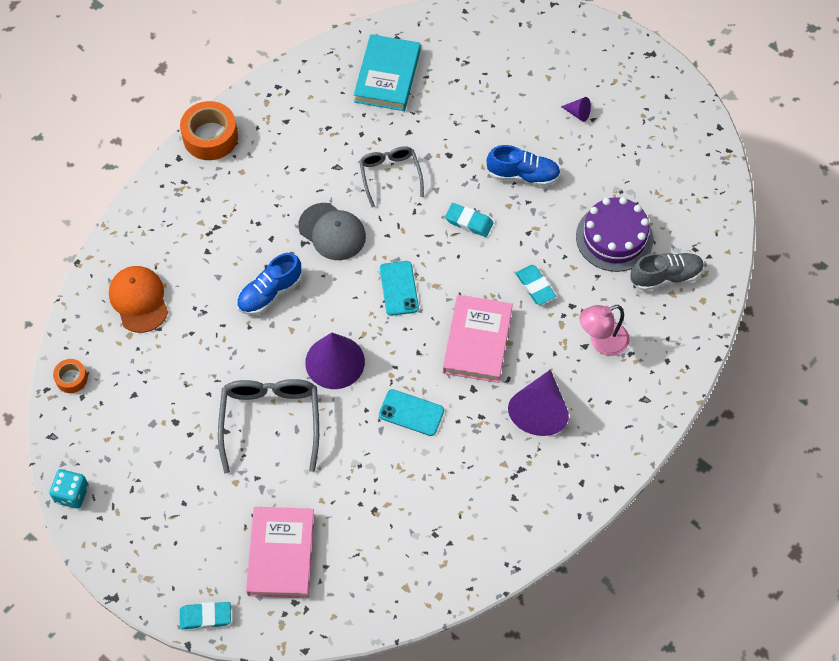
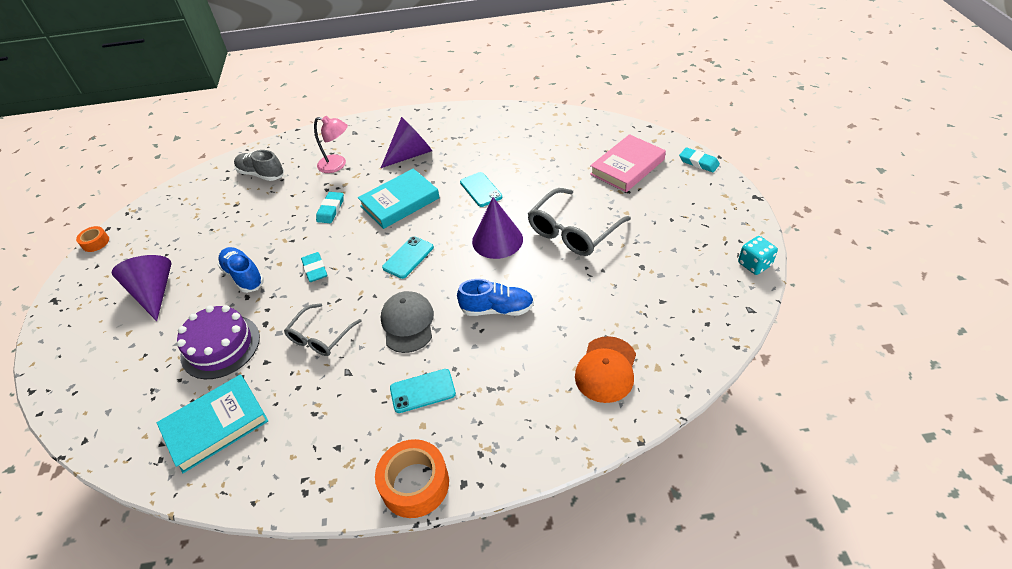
camera: 135 degrees left, 15 degrees down
(71, 378) = (708, 342): orange tape -> orange tape (95, 242)
(265, 192) = (422, 391): none -> turquoise phone
(477, 341) = (400, 202): pink book -> turquoise book
(578, 113) = (154, 292): purple cone -> purple cone, size x2.23
(614, 237) = (253, 208): purple cake -> purple cake (220, 346)

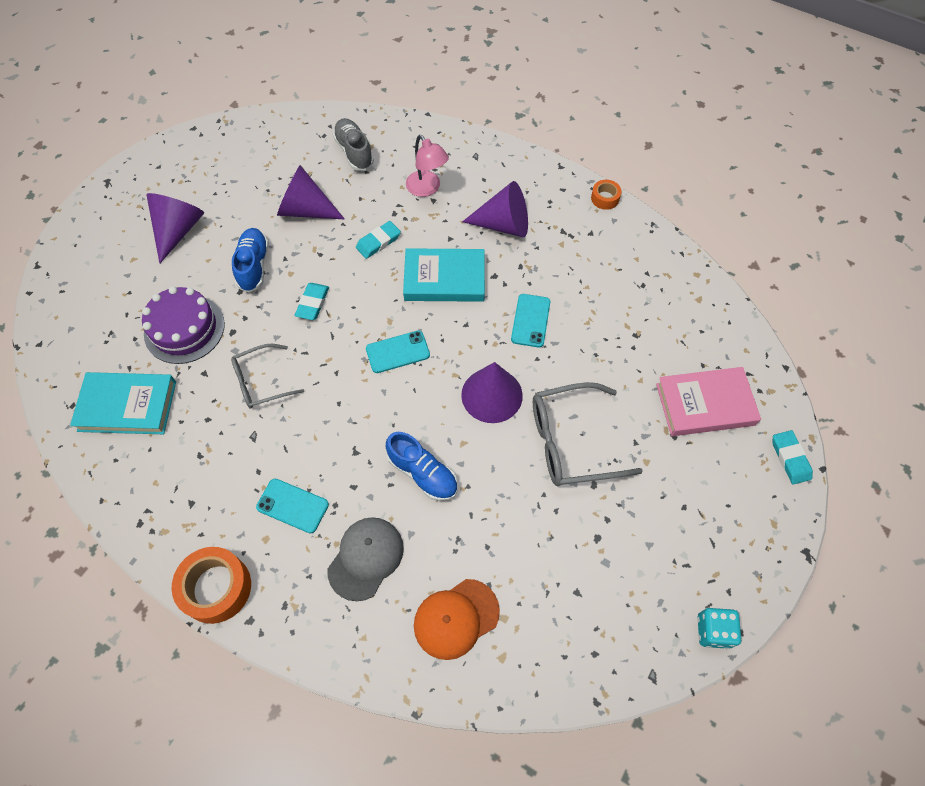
camera: 35 degrees right, 15 degrees up
(95, 242) = (174, 138): orange tape -> orange tape (605, 198)
(255, 223) = (305, 210): none -> purple cone
(408, 323) = (338, 425): grey cap -> grey cap (366, 558)

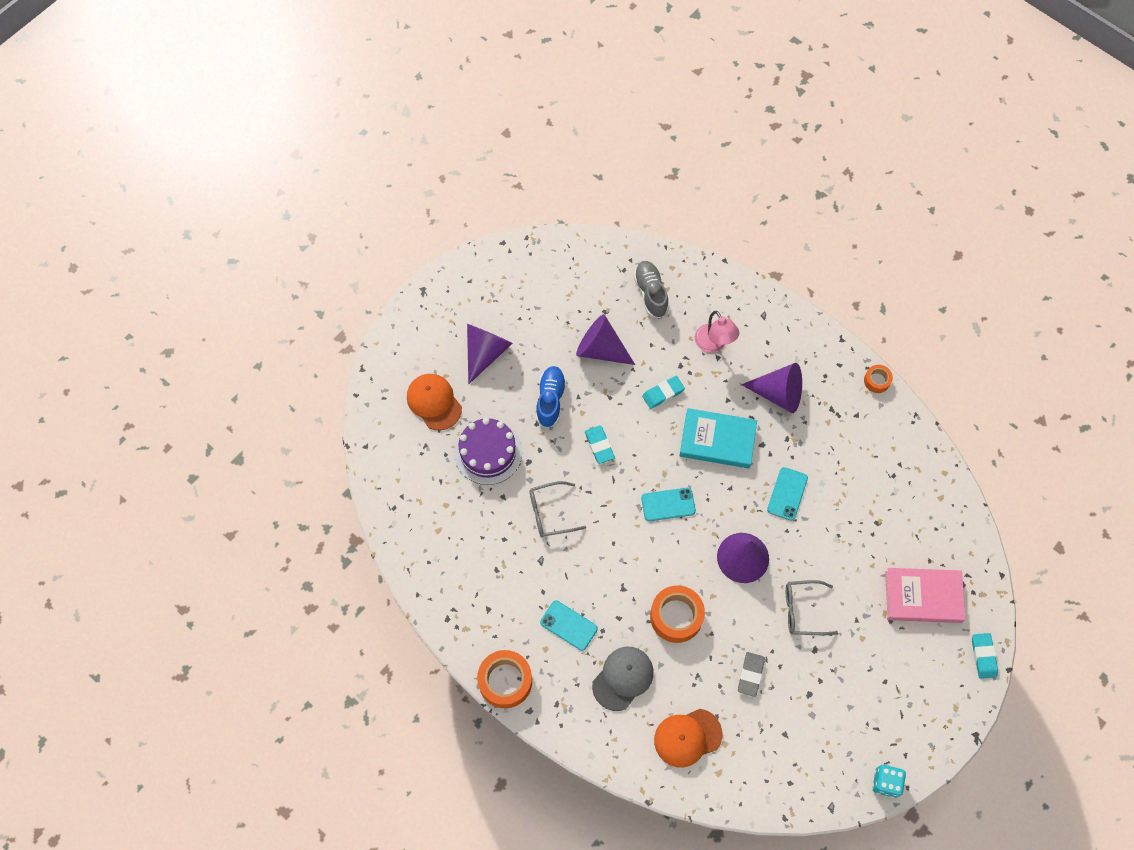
camera: 10 degrees right, 5 degrees up
(120, 287) = (434, 402): none -> orange cap
(127, 406) = (439, 516): turquoise book -> none
(312, 303) = (599, 445): turquoise eraser -> turquoise eraser turned 45 degrees counterclockwise
(423, 473) = (676, 616): blue shoe -> orange tape
(522, 527) = (750, 675): none -> grey eraser
(571, 442) = (803, 610): grey glasses -> grey glasses, size x0.64

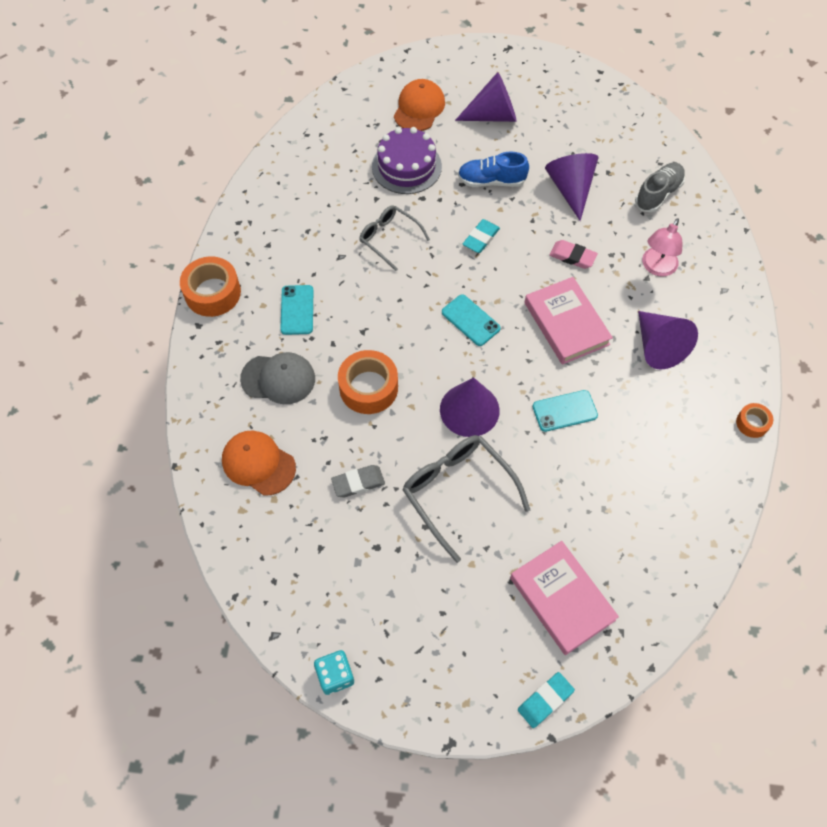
camera: 55 degrees right, 5 degrees down
(550, 400) = (491, 181): blue shoe -> blue shoe turned 150 degrees counterclockwise
(663, 393) = (572, 256): turquoise eraser -> pink eraser
(717, 440) = (566, 323): turquoise book -> pink book
(803, 610) = (458, 492): grey glasses -> grey glasses, size x1.56

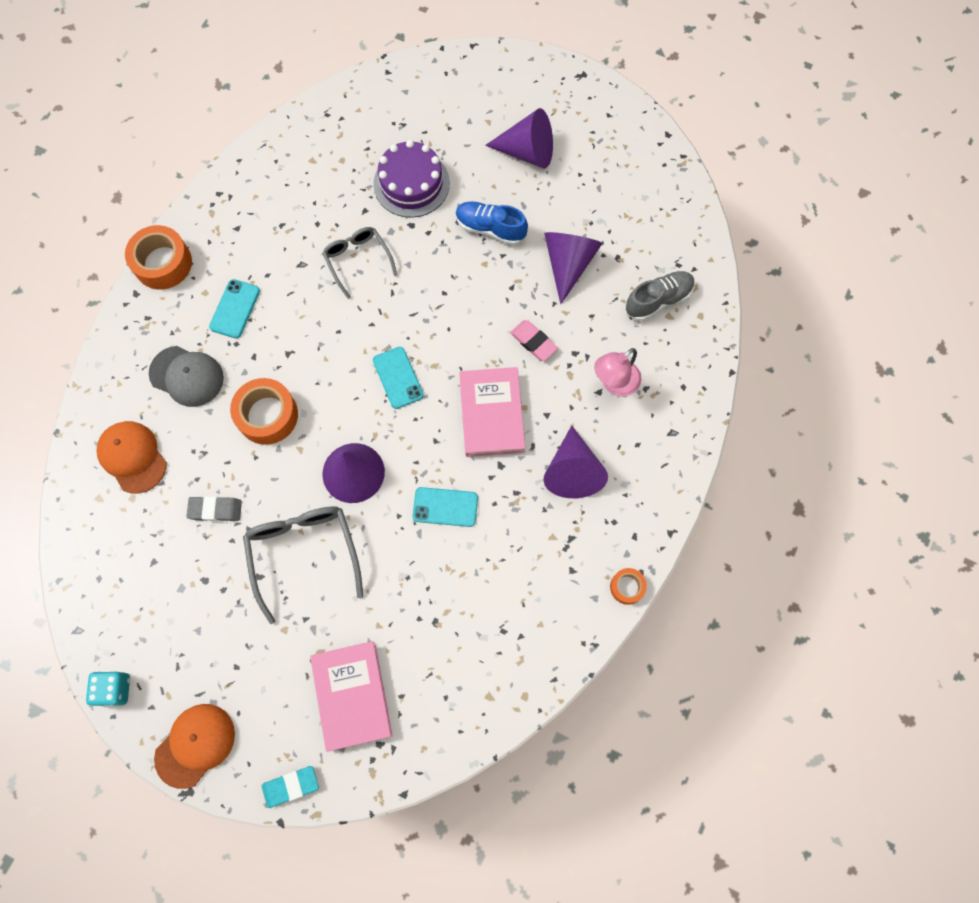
camera: 20 degrees right, 10 degrees up
(419, 108) = (454, 119): orange cap -> orange cap (195, 745)
(481, 238) = (449, 290): turquoise eraser -> none

